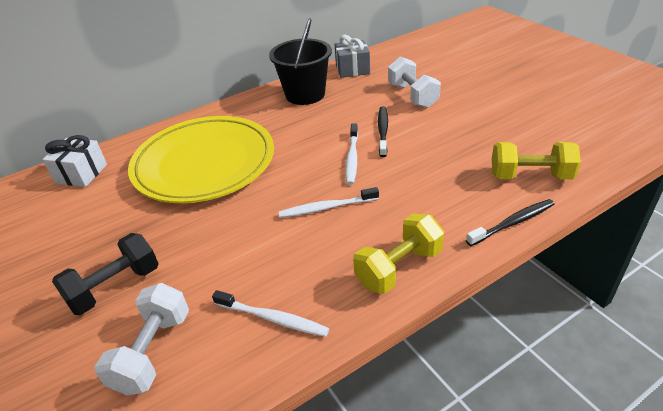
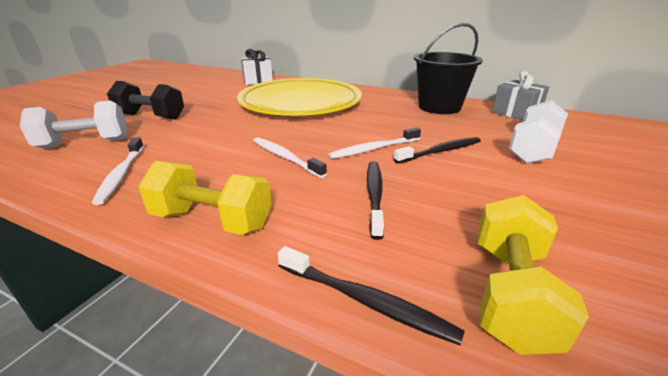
camera: 55 degrees right, 10 degrees down
(419, 183) = (374, 195): none -> black toothbrush
(530, 176) = (509, 293): yellow dumbbell -> yellow dumbbell turned 45 degrees clockwise

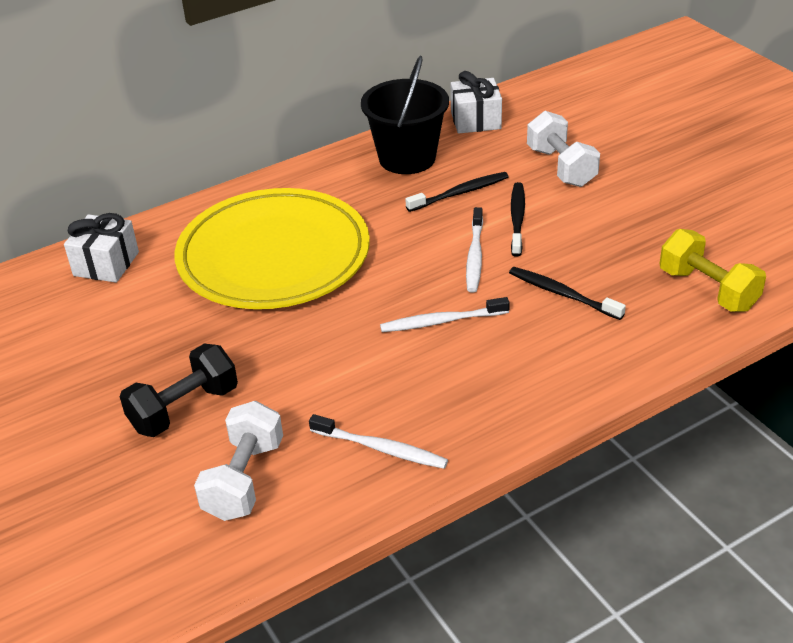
camera: 55 degrees left, 10 degrees up
(212, 220) = (531, 397): yellow dumbbell -> none
(365, 301) = (676, 348): black toothbrush -> black toothbrush (460, 193)
(516, 113) = (475, 120): grey gift -> white gift

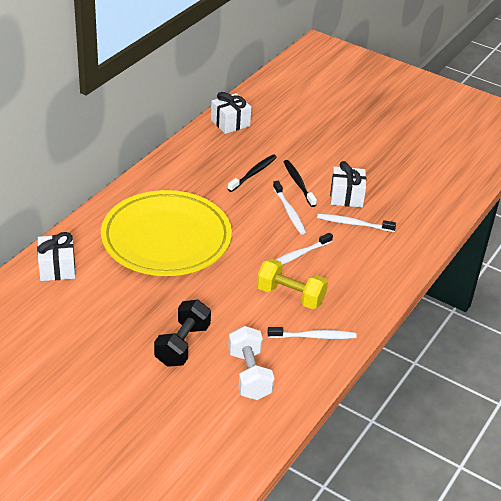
camera: 30 degrees left, 0 degrees up
(407, 158) = (204, 156): black bucket -> none
(561, 167) = (302, 145): white dumbbell -> none
(562, 294) = (353, 224): black toothbrush -> white toothbrush
(578, 252) = (346, 197): none -> white gift
(707, 290) = (428, 204): yellow dumbbell -> yellow dumbbell (290, 296)

